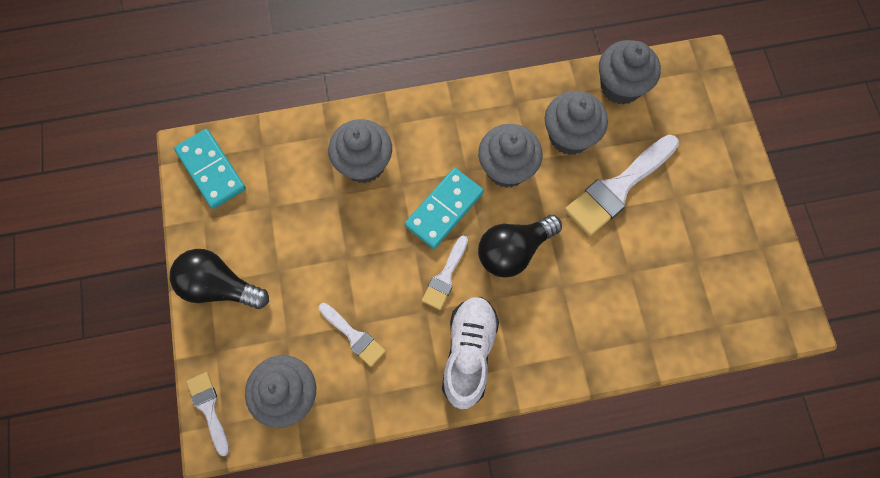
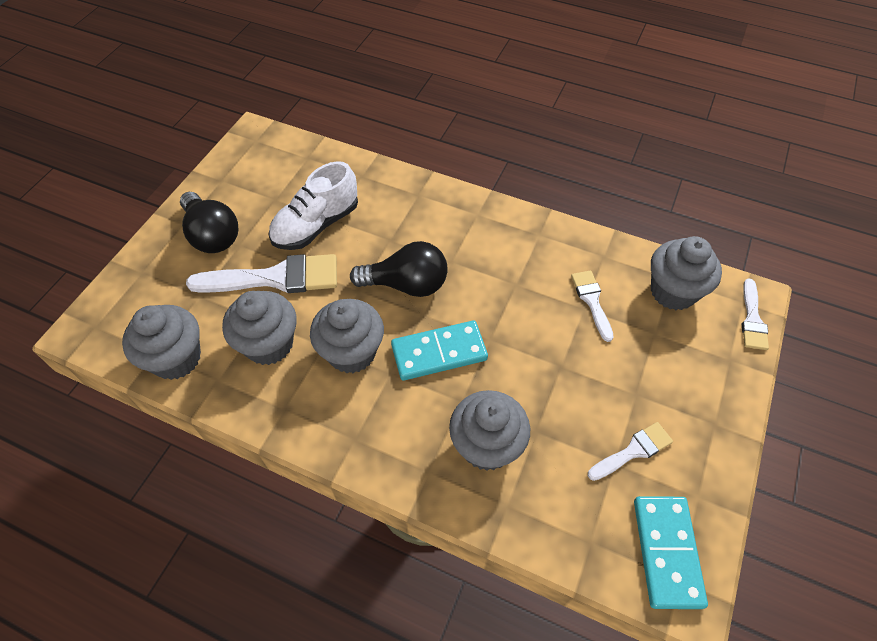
camera: 145 degrees left, 15 degrees down
(219, 286) = (704, 414): black light bulb -> black light bulb (212, 235)
(445, 276) = (480, 299): white brush -> white brush (633, 451)
(469, 353) = (502, 239): white shoe -> white shoe (316, 225)

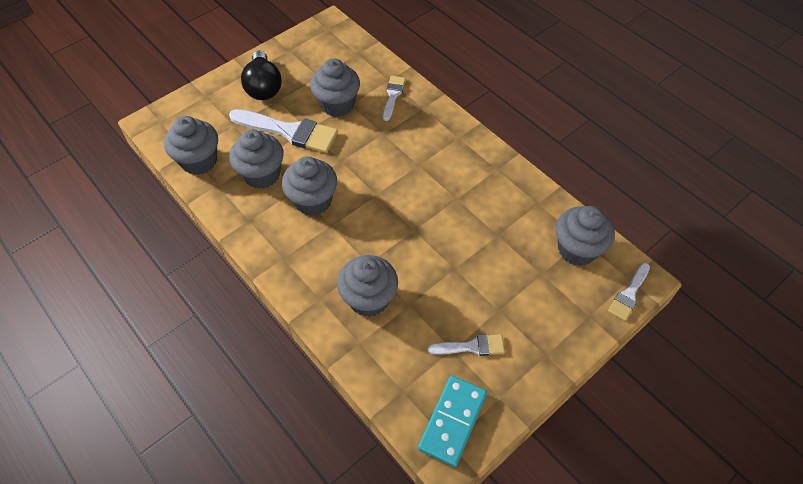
camera: 25 degrees right, 0 degrees up
(316, 225) = (337, 104): white shoe -> grey cupcake
(406, 284) = (377, 169): black light bulb -> none
(439, 352) = (372, 224): turquoise domino -> none
(591, 301) = (507, 232): white brush -> white brush (393, 95)

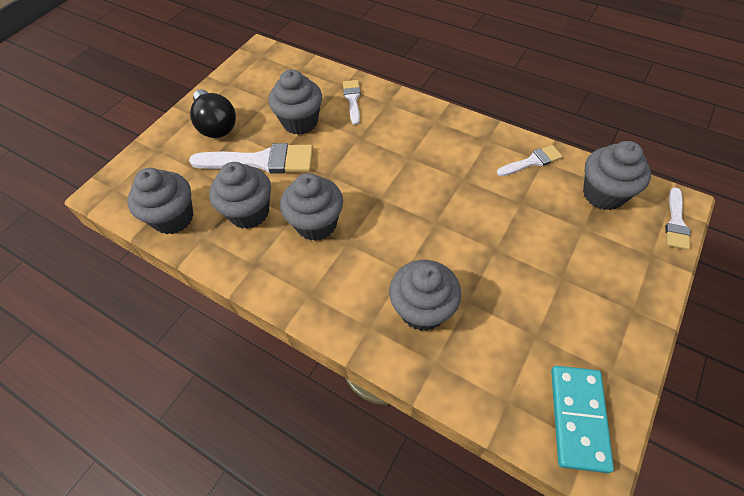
camera: 15 degrees left, 0 degrees up
(471, 346) = (555, 326): white brush -> white brush (532, 161)

